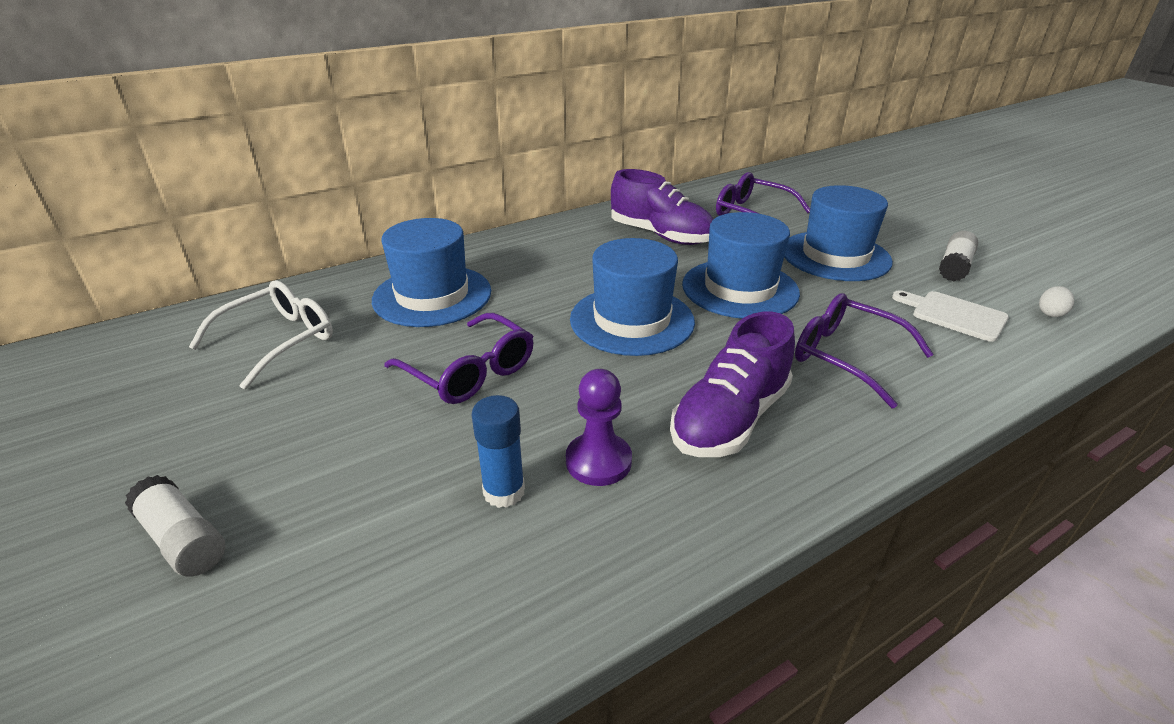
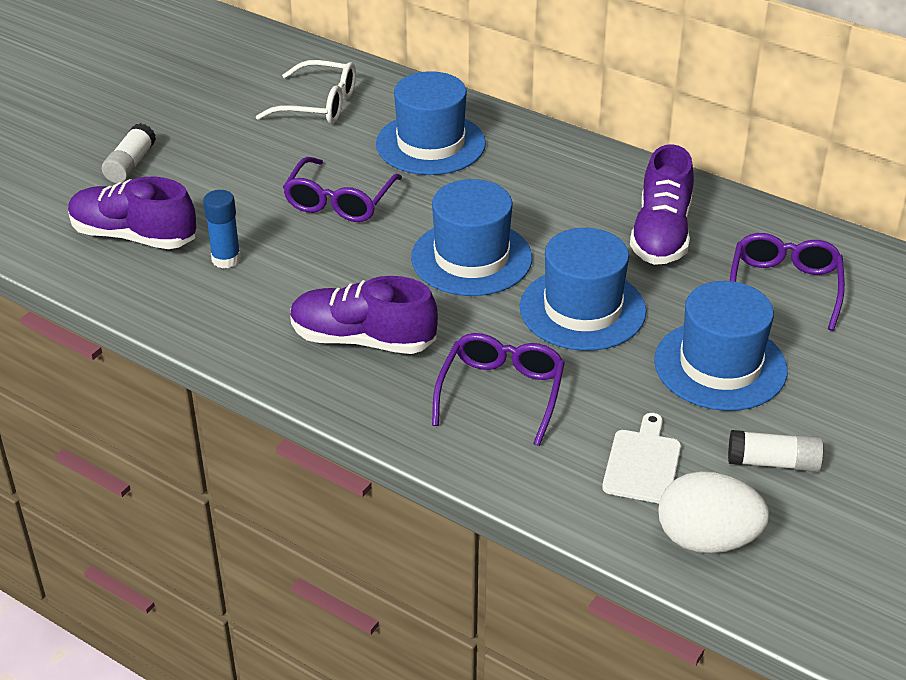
camera: 65 degrees right, 5 degrees up
(366, 582) = (134, 236): none -> purple shoe
(598, 461) = (277, 289): purple pawn -> none
(1050, 313) = (707, 540): white egg -> white egg, size x2.32

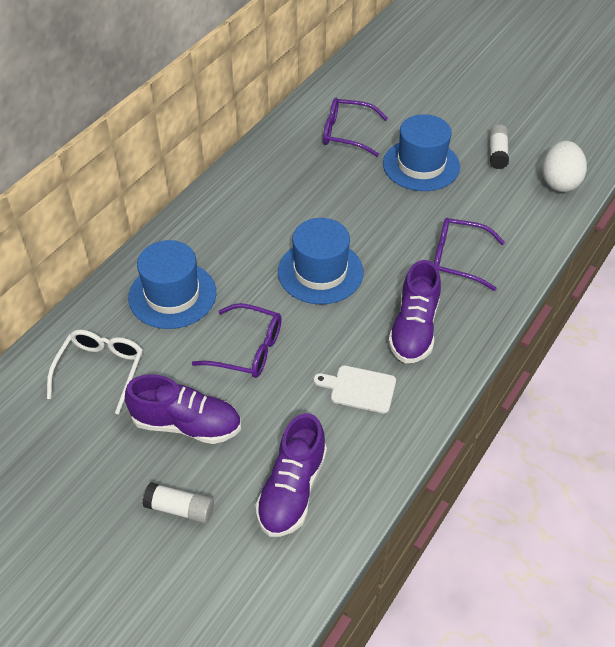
camera: 90 degrees left, 10 degrees up
(226, 259) = (324, 418): blue glue stick -> none
(582, 309) = (373, 219): blue hat -> none
(643, 463) = (507, 201): white cutting board -> white cutting board (359, 389)
(661, 234) = (293, 179): purple shoe -> purple shoe (186, 424)

